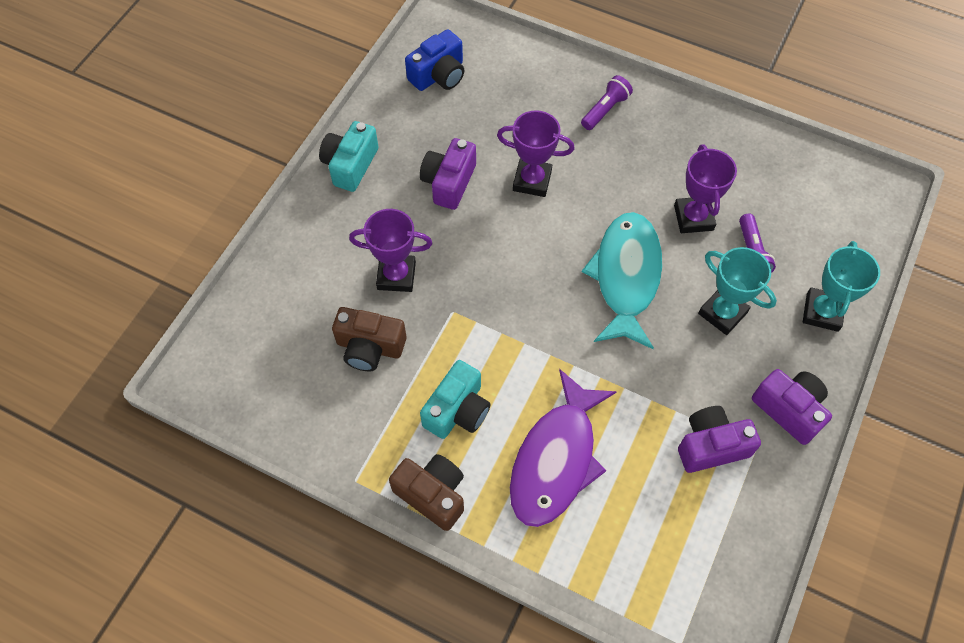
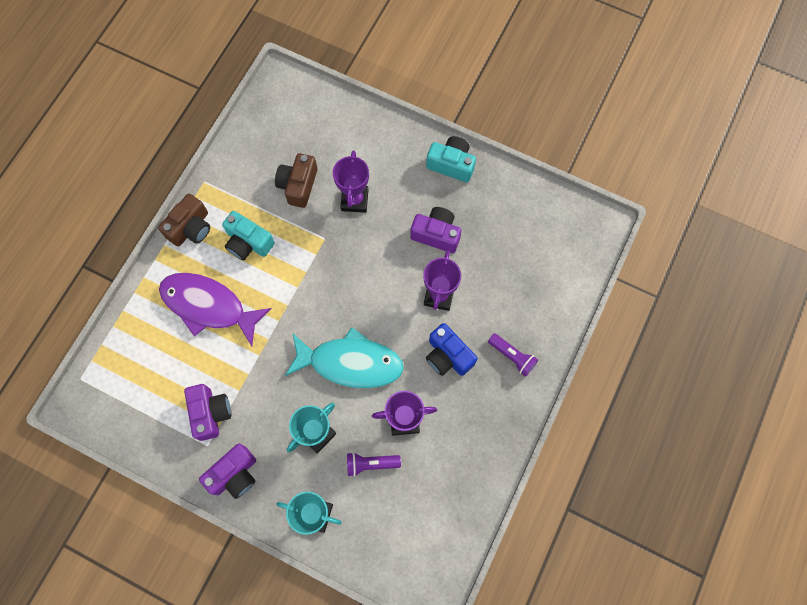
camera: 90 degrees right, 10 degrees up
(438, 75) = (543, 225): blue camera -> blue camera (448, 356)

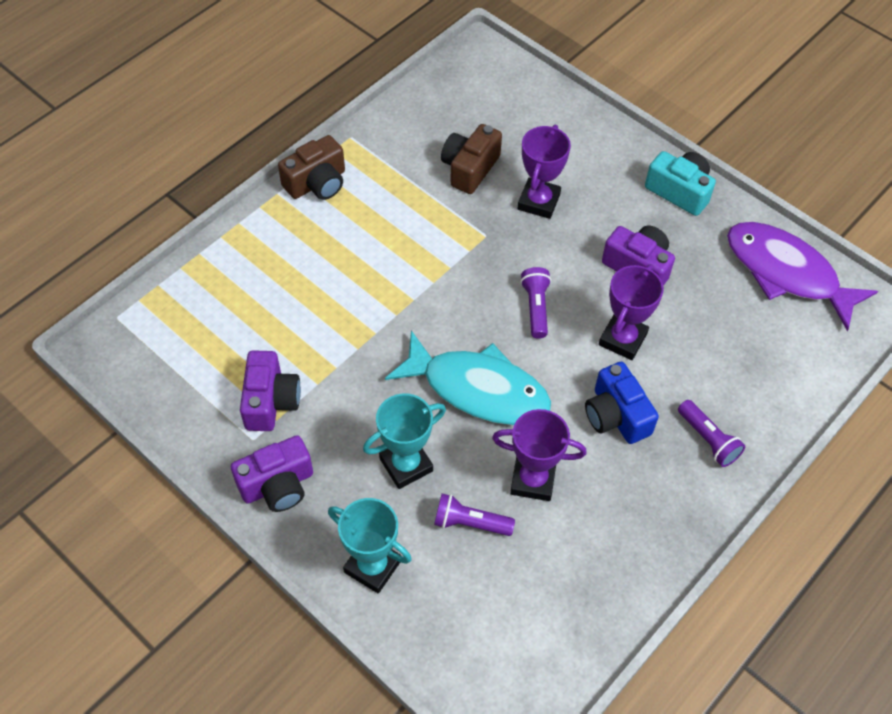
camera: 15 degrees right, 15 degrees down
(208, 306) = (310, 275): purple fish -> purple fish (786, 273)
(248, 242) = (385, 216): turquoise camera -> none
(374, 287) = (536, 307): none -> purple flashlight

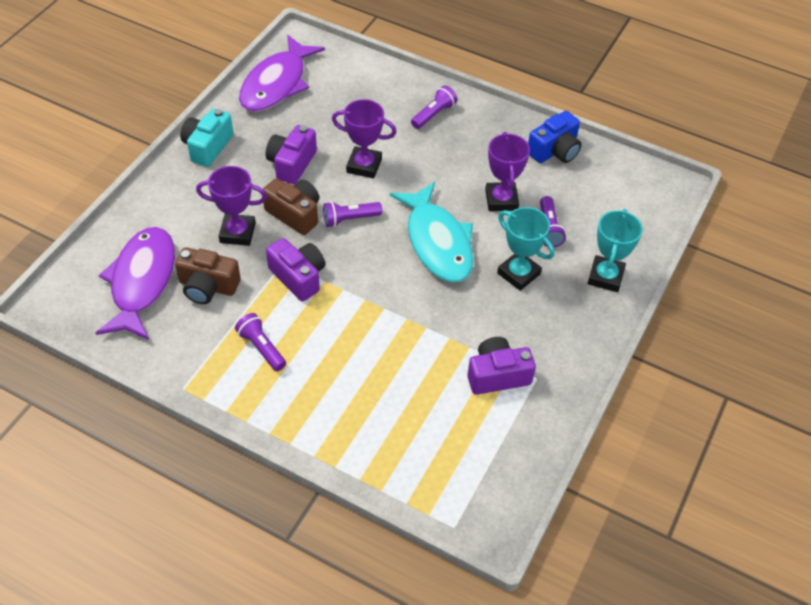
camera: 105 degrees left, 5 degrees down
(278, 485) = (568, 350): purple camera -> purple camera (298, 277)
(317, 183) = (249, 402): brown camera -> brown camera (295, 214)
(378, 201) = (261, 348): none -> purple flashlight
(478, 389) = (437, 242): turquoise fish -> turquoise fish turned 150 degrees clockwise
(490, 119) = (142, 282): none -> purple fish
(616, 415) = (431, 162): blue camera -> blue camera (554, 151)

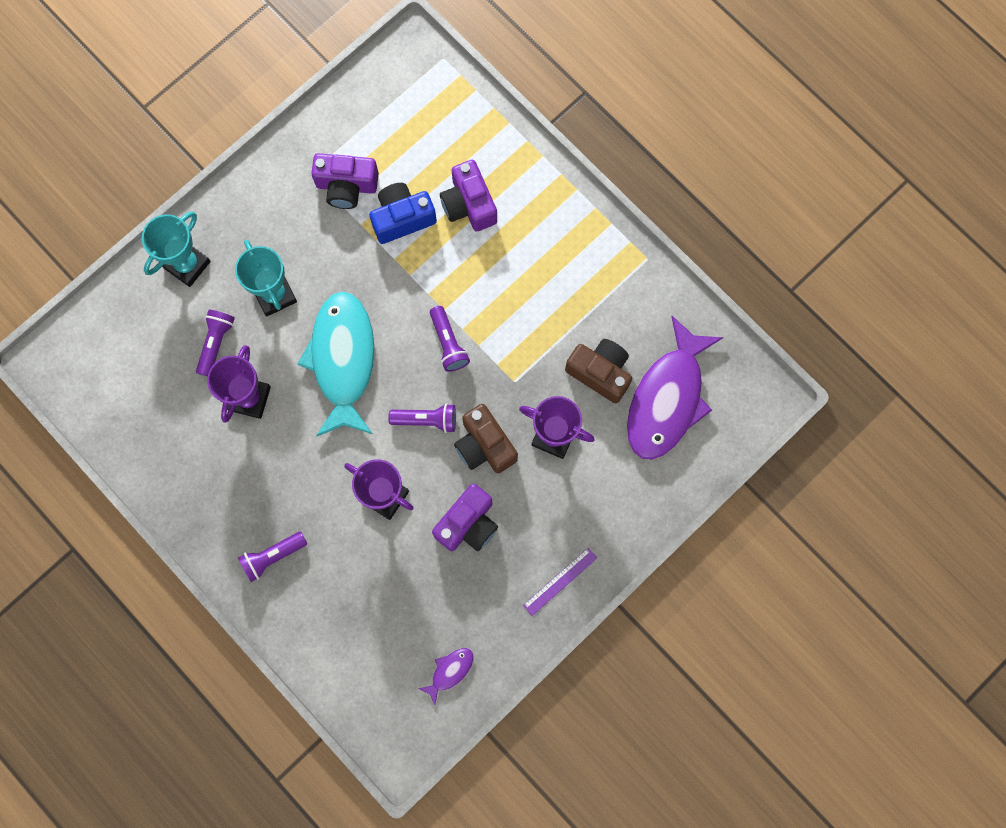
camera: 160 degrees left, 25 degrees up
(207, 147) = (560, 581): turquoise camera -> purple ruler
(261, 348) = (562, 282): purple flashlight -> purple flashlight (448, 343)
(277, 84) = (450, 671): purple fish -> purple fish, size x0.42
(298, 277) = (504, 357): purple camera -> purple camera (469, 204)
(554, 151) = (155, 454): blue camera -> blue camera (402, 218)

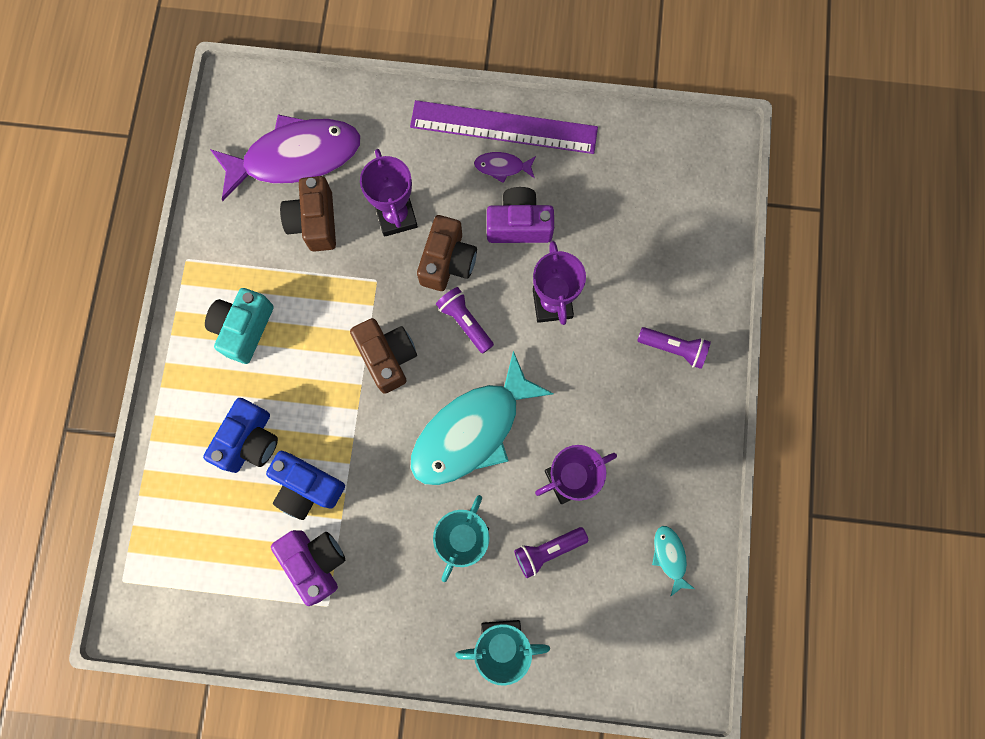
camera: 130 degrees left, 0 degrees up
(137, 422) = (669, 556): none -> turquoise fish
(448, 343) = (387, 357): purple flashlight -> brown camera
(450, 671) = (637, 151): purple fish -> purple fish (502, 167)
(469, 204) = (249, 441): purple camera -> blue camera
(557, 260) = (244, 328): none -> turquoise camera
(560, 581) = (504, 127): purple ruler -> purple ruler, size x2.21

